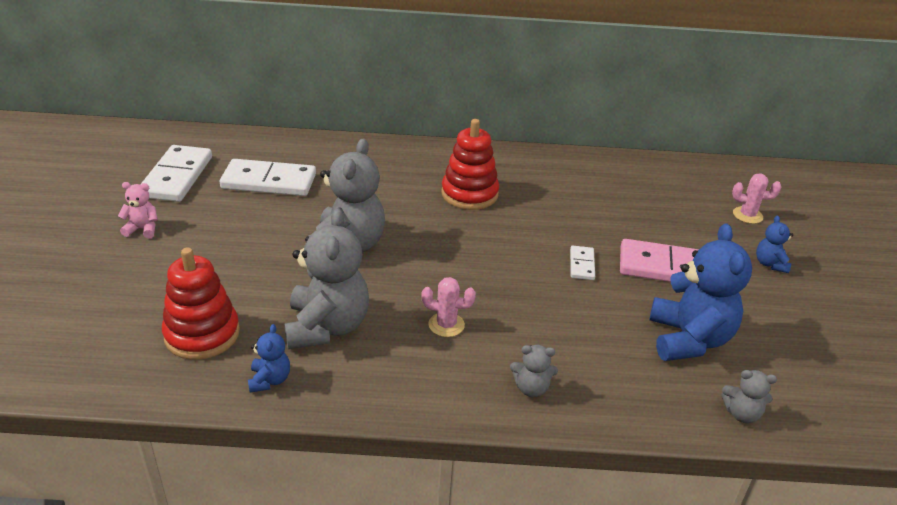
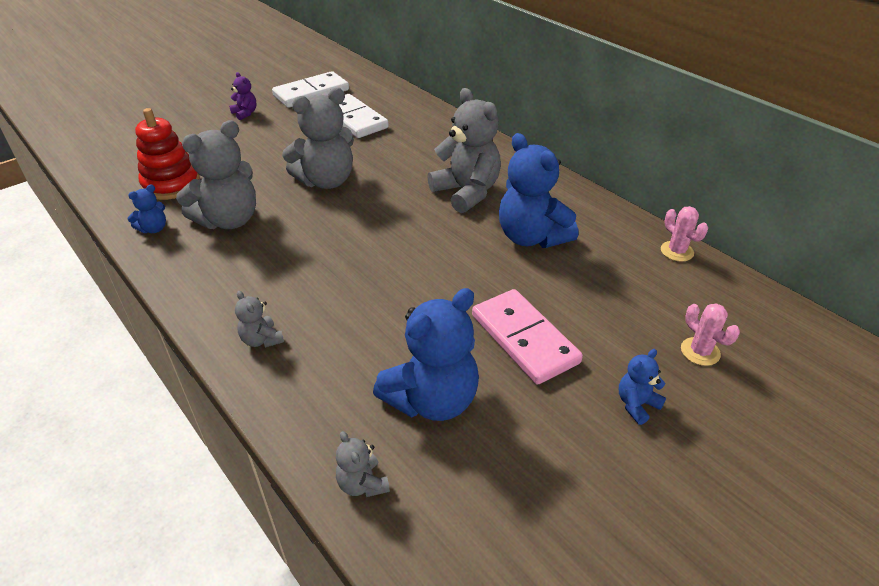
camera: 50 degrees right, 5 degrees up
(142, 229) = (245, 113): pink teddy bear -> purple teddy bear
(446, 325) = (290, 264): pink cactus -> pink cactus (677, 251)
(469, 194) = (466, 192): red stacking toy -> grey teddy bear
(563, 201) = (531, 237): none -> blue teddy bear
(581, 264) = (455, 289): white domino -> none

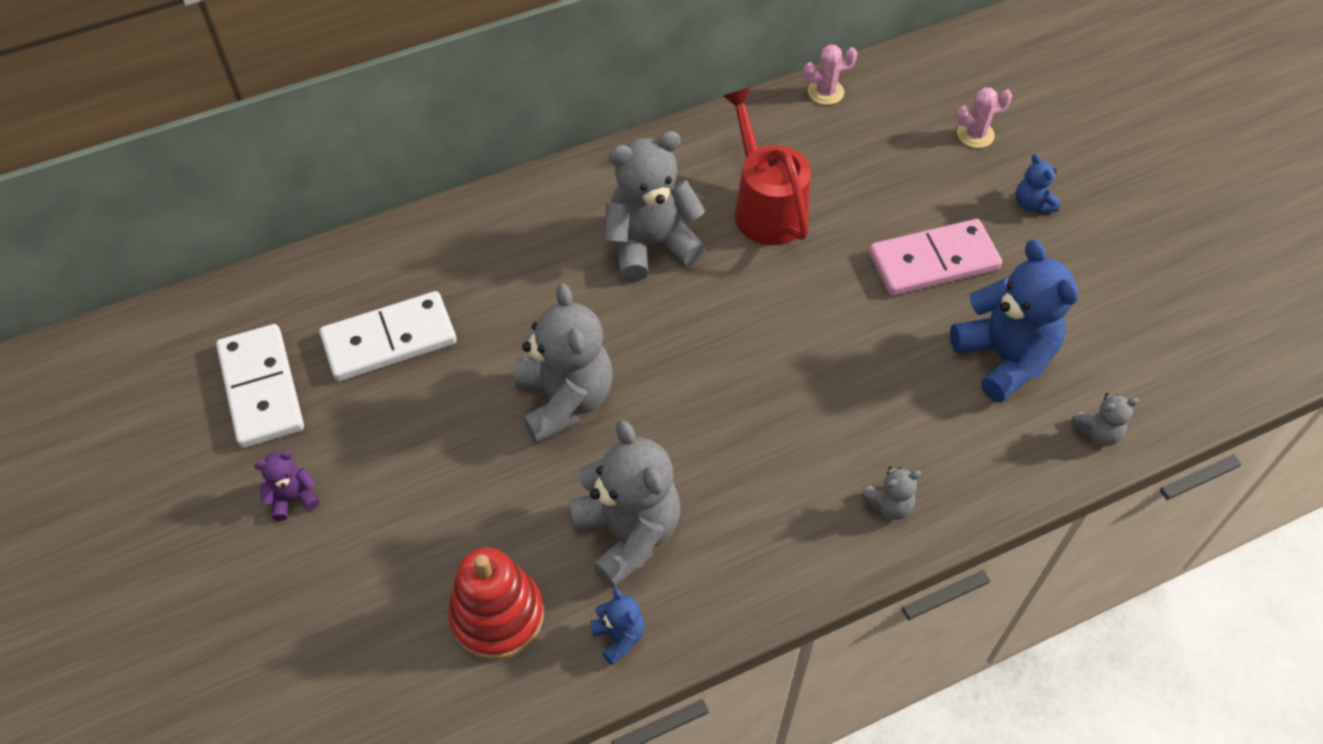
camera: 75 degrees left, 15 degrees up
(531, 237) = (765, 206): blue teddy bear -> red watering can

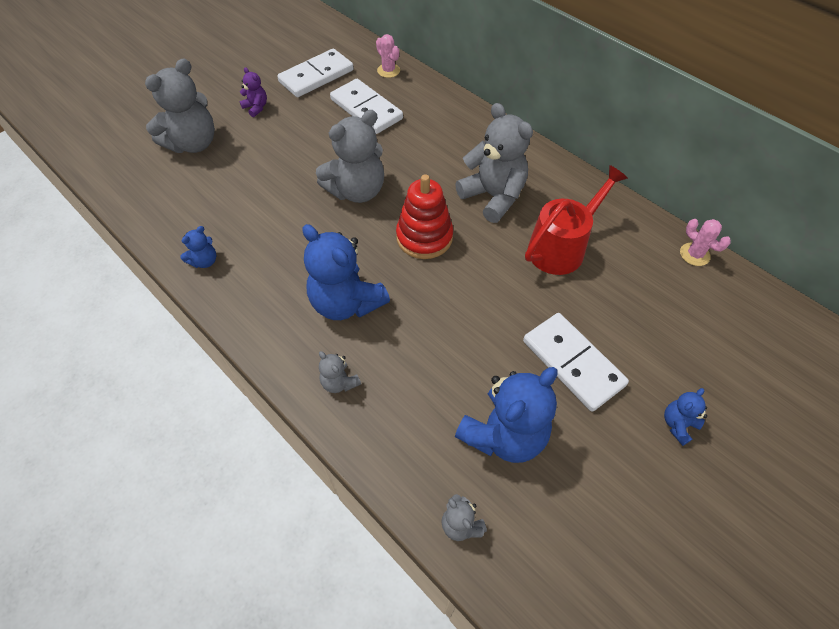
camera: 70 degrees right, 0 degrees up
(497, 616) = (206, 205): red stacking toy -> red stacking toy (424, 237)
(627, 533) = (274, 246): grey teddy bear -> grey teddy bear (193, 143)
(767, 466) = (346, 302): none -> blue teddy bear
(933, 261) = (572, 363): pink domino -> white domino
(975, 134) = (725, 365): pink cactus -> pink cactus (388, 70)

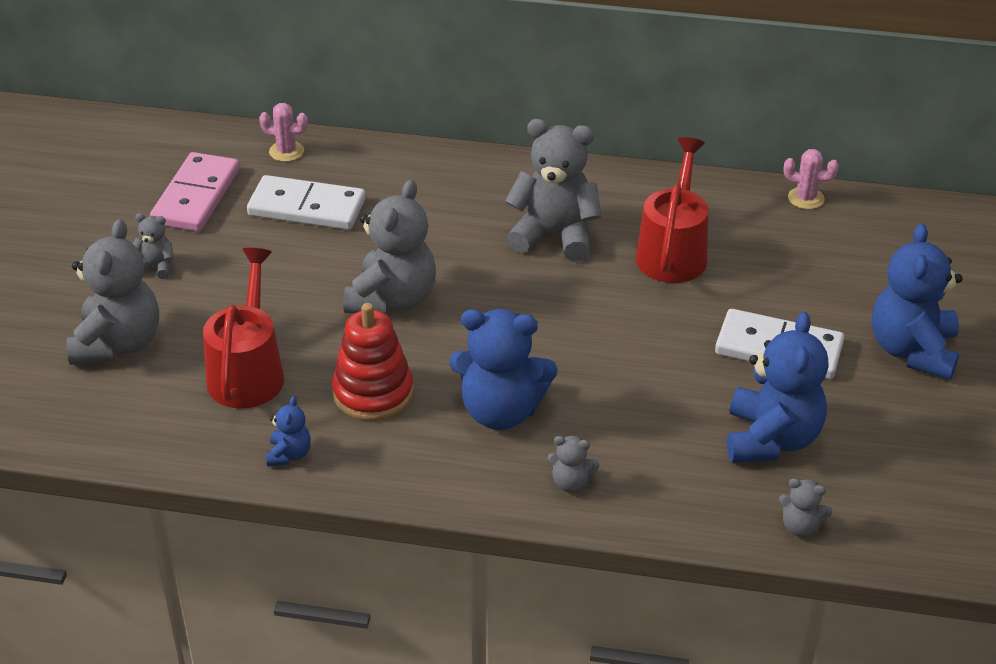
camera: 35 degrees left, 15 degrees down
(237, 195) = (248, 371): none -> red watering can
(256, 108) = (156, 267): purple teddy bear -> grey teddy bear
(316, 76) = (196, 196): white domino -> pink domino
(424, 237) = (520, 310): red stacking toy -> red stacking toy (373, 393)
(678, 424) = (912, 350): blue teddy bear -> blue teddy bear, size x2.14

